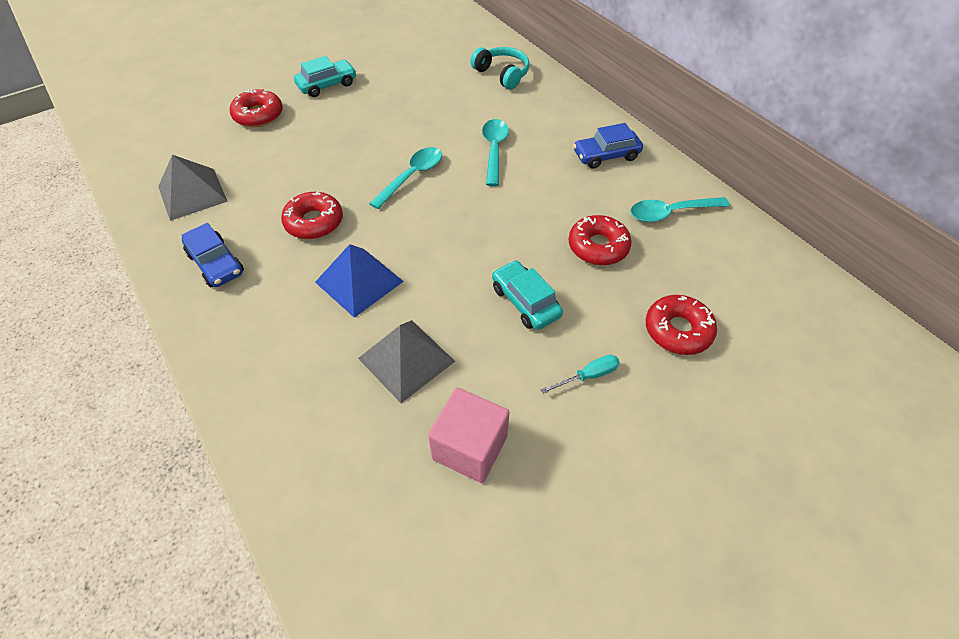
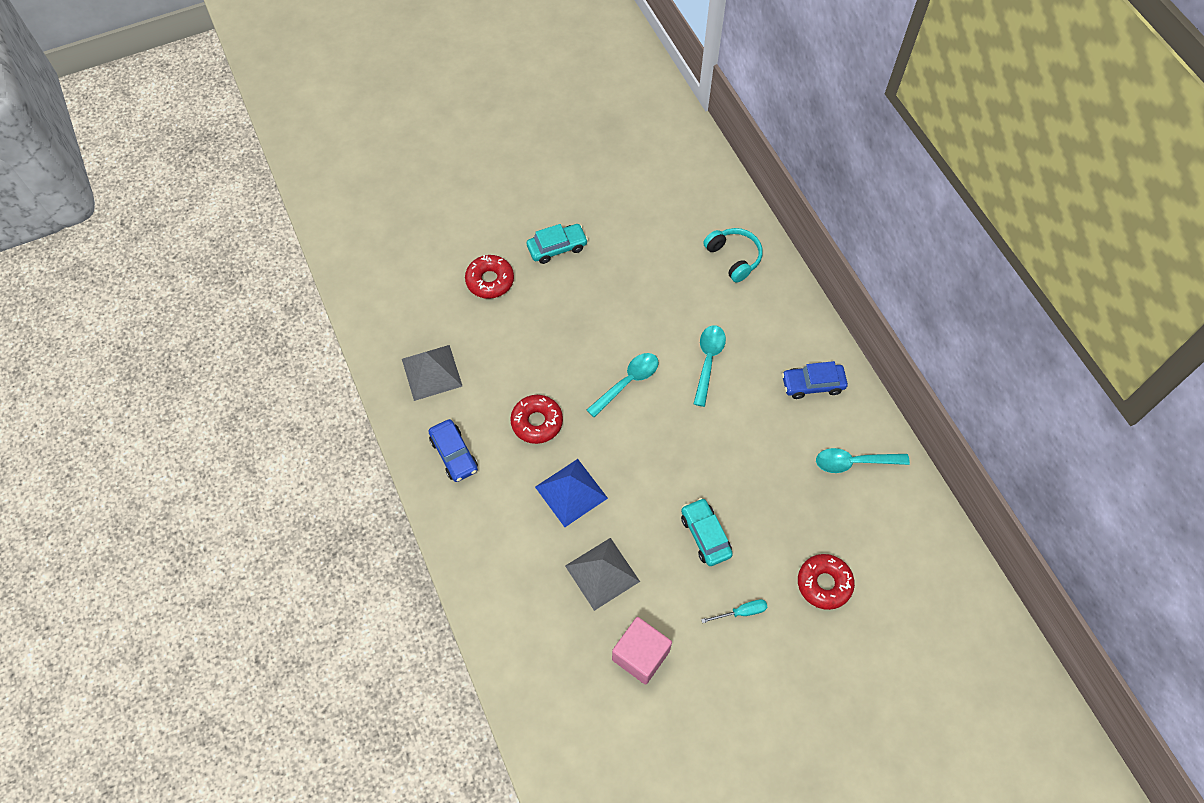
camera: 10 degrees right, 10 degrees up
(598, 247) = (779, 489): red donut -> none

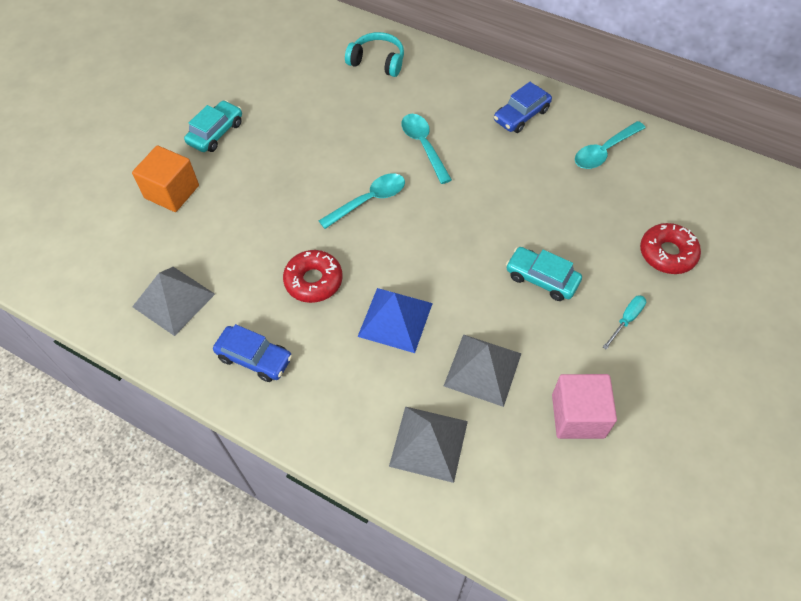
camera: 35 degrees left, 5 degrees down
(490, 281) = (172, 192): red donut -> orange cube
(522, 598) = (428, 443): none -> grey pyramid
(627, 382) = (369, 200): turquoise spoon -> turquoise spoon turned 45 degrees clockwise

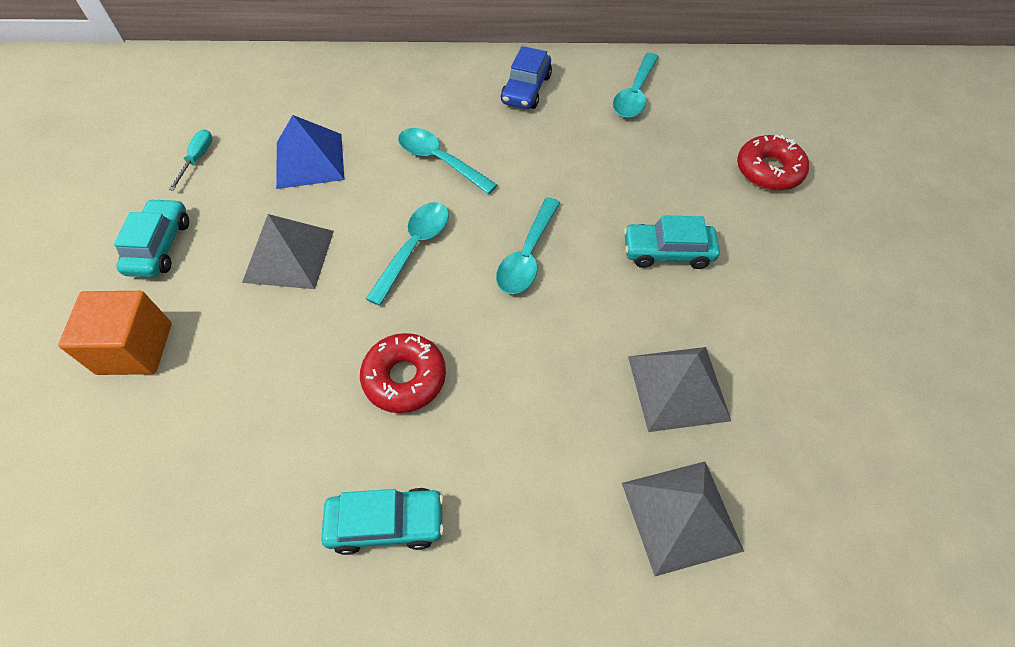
camera: 30 degrees left, 0 degrees up
(173, 300) = (219, 499): grey pyramid -> grey pyramid (289, 256)
(254, 358) = (386, 523): blue car -> turquoise car
(377, 61) = (326, 89): turquoise headphones -> none
(395, 319) = (538, 377): blue pyramid -> blue pyramid (309, 160)
(440, 238) = (527, 256): none -> turquoise spoon
(578, 416) = (814, 389): pink cube -> none
(626, 320) = (782, 256): turquoise screwdriver -> turquoise screwdriver (197, 159)

